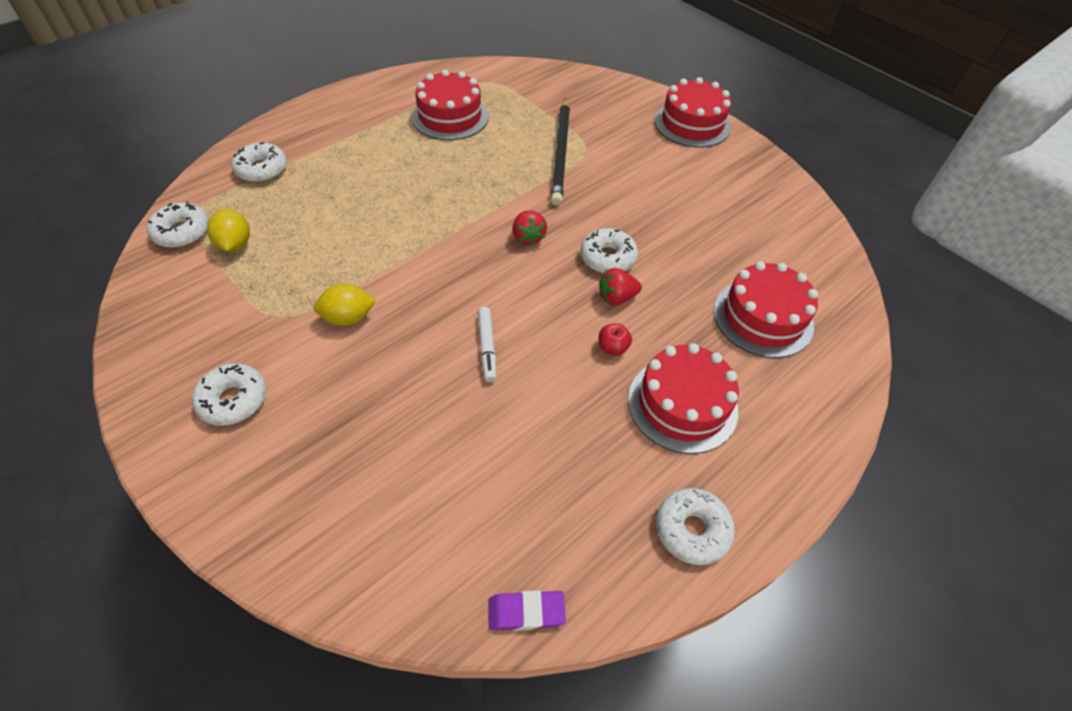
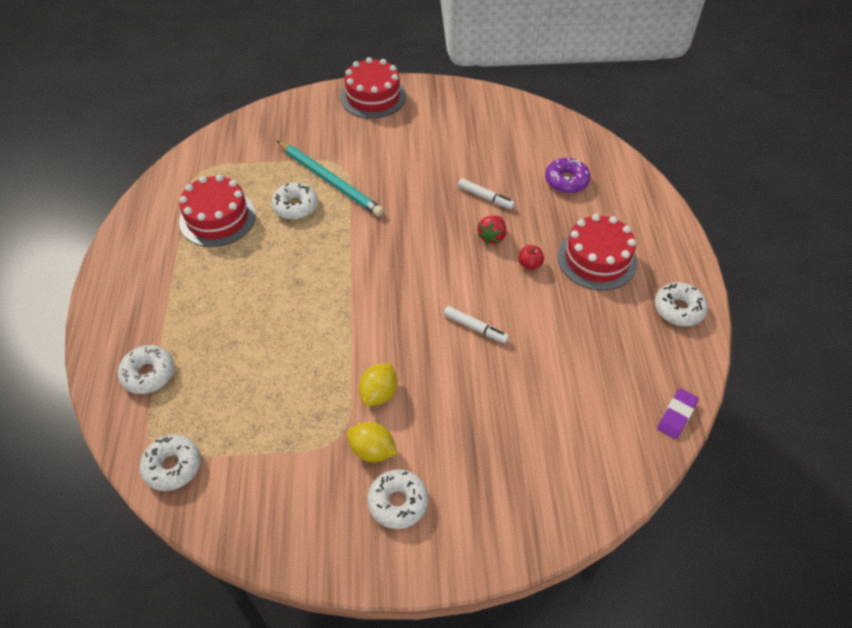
camera: 50 degrees left, 0 degrees up
(235, 244) = (227, 433): yellow lemon -> yellow lemon (372, 450)
(528, 237) = (396, 248): red strawberry -> none
(561, 153) = (329, 180): black pencil -> turquoise pencil
(608, 258) = (454, 219): white donut -> white donut (295, 206)
(662, 265) = (485, 197): none -> white marker
(763, 317) = (566, 181): red cake -> purple donut

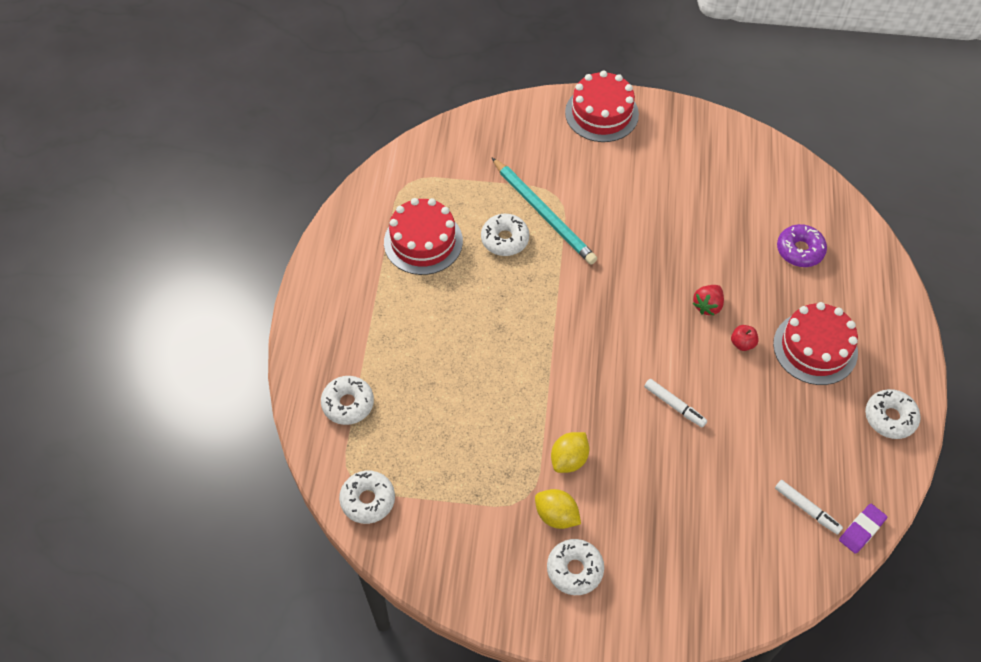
camera: 10 degrees right, 5 degrees up
(485, 197) = (707, 257): white marker -> white marker (806, 509)

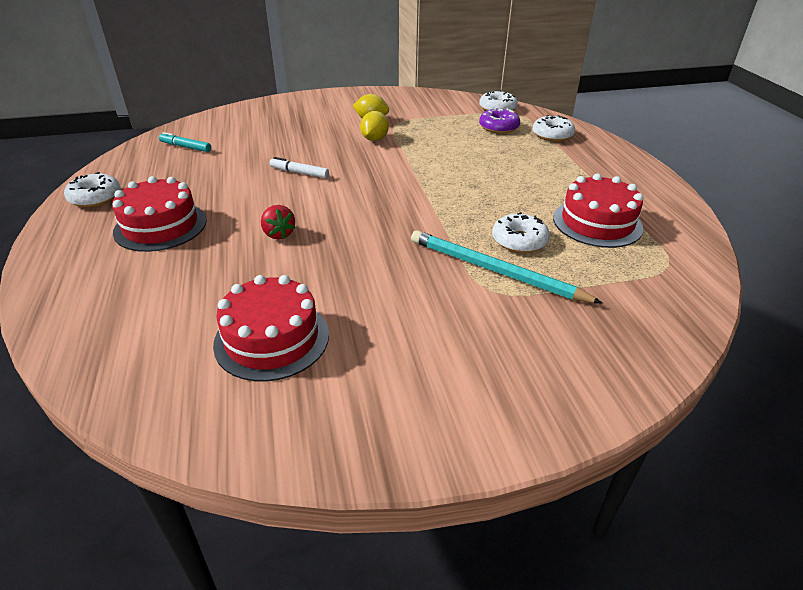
camera: 160 degrees right, 20 degrees down
(574, 569) = (349, 107): white donut -> none
(601, 113) = (498, 416): red cake -> red cake (272, 339)
(707, 306) = (278, 234): red strawberry -> red strawberry turned 135 degrees clockwise
(742, 343) = (239, 216): red apple -> none
(800, 250) = (163, 302): purple donut -> purple donut (498, 127)
(806, 509) = (186, 147): white marker -> turquoise marker
(861, 530) = (143, 145): purple eraser -> none

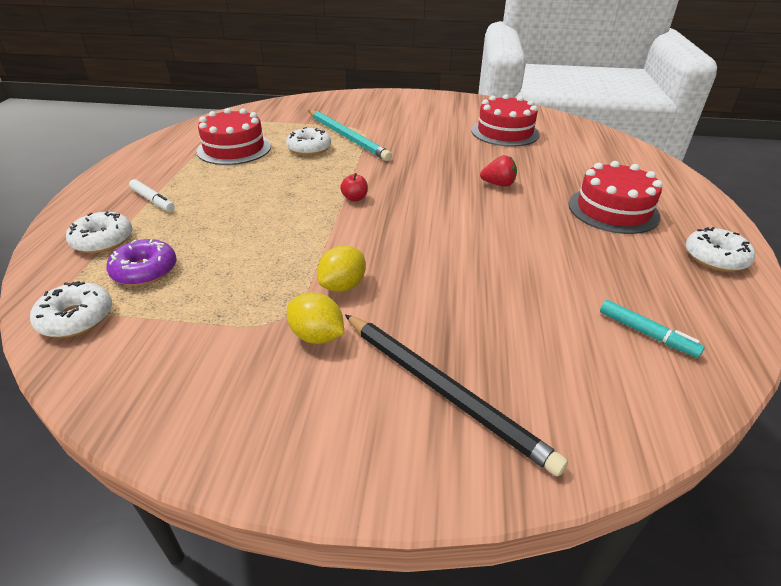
camera: 160 degrees left, 0 degrees up
(278, 234) = (498, 184): red strawberry -> red strawberry turned 105 degrees clockwise
(300, 115) = (442, 390): none -> black pencil
(300, 173) = (468, 246): white marker -> white marker (152, 200)
(414, 192) = (355, 198): none -> red apple

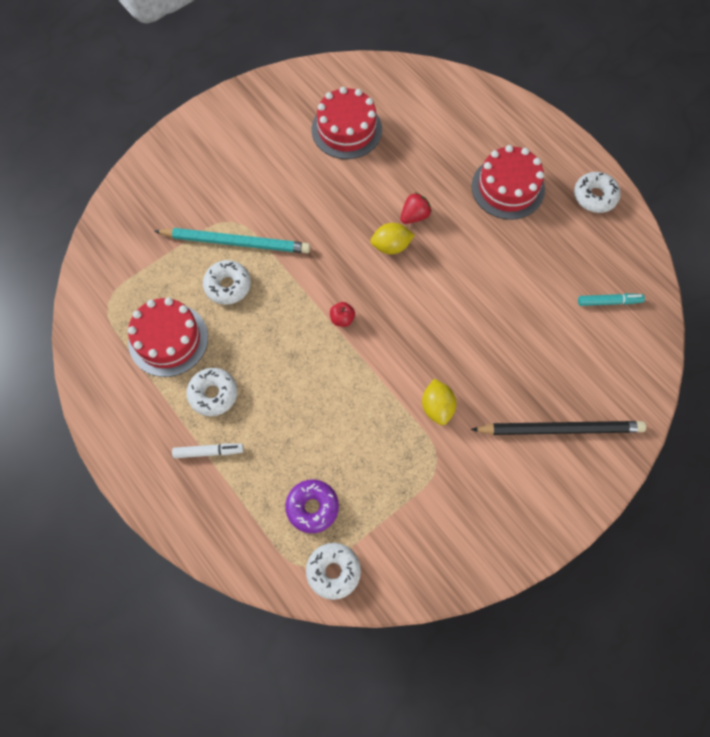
camera: 45 degrees left, 30 degrees up
(103, 240) = (242, 514): white donut -> white donut (213, 394)
(317, 336) = (469, 454): yellow lemon -> yellow lemon (391, 246)

